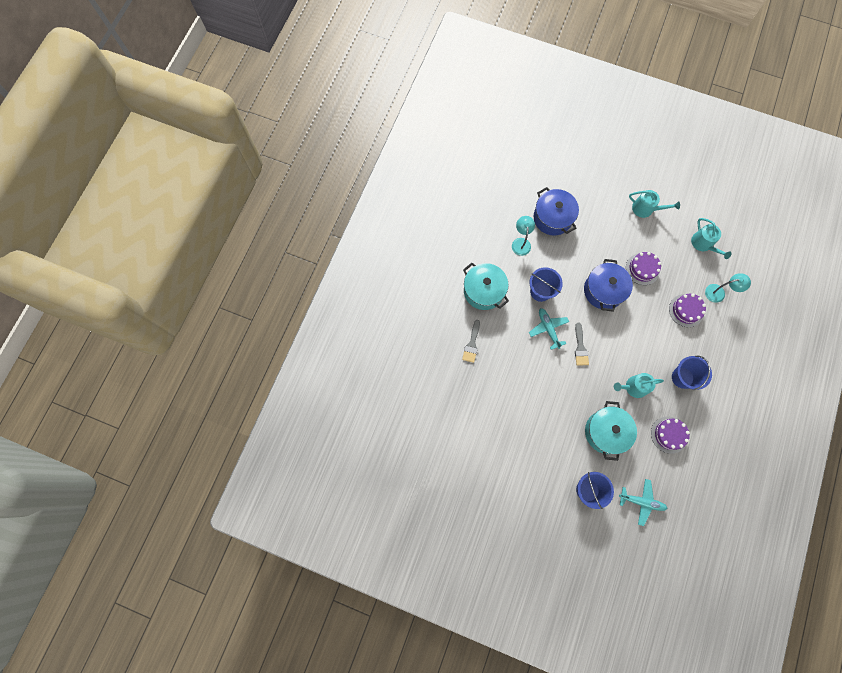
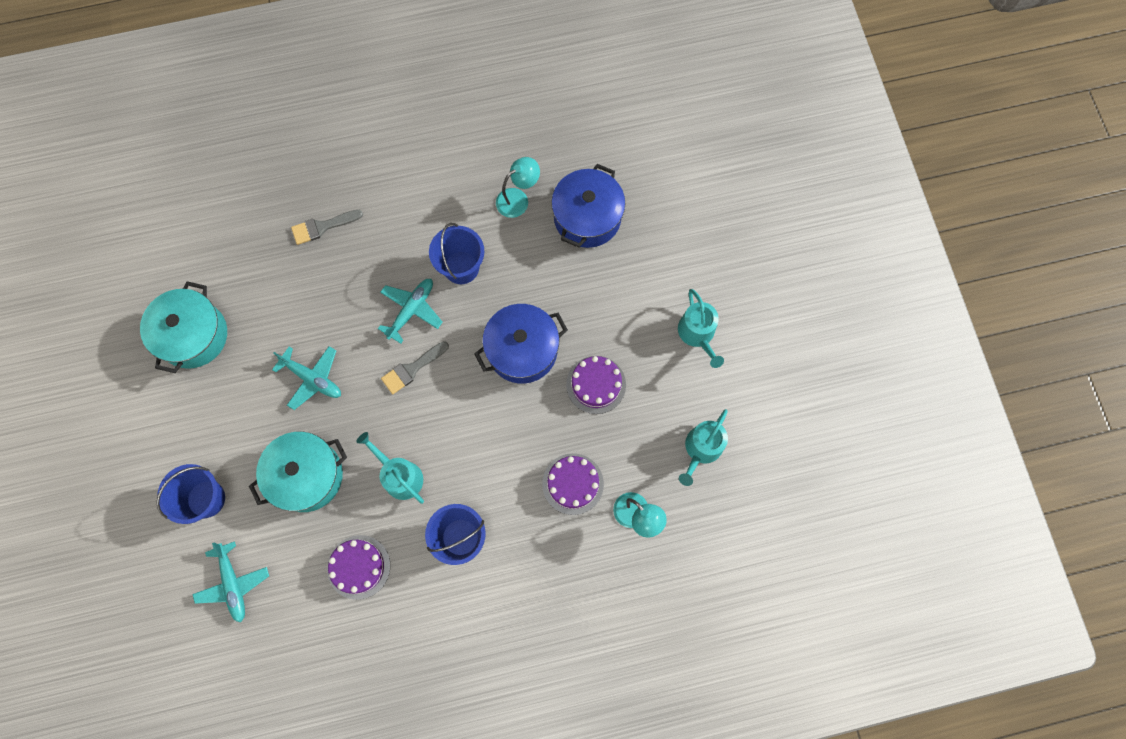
camera: 55 degrees right, 0 degrees up
(483, 291) = (410, 195): turquoise pot -> turquoise pot (193, 335)
(554, 398) = (312, 379): none -> turquoise plane

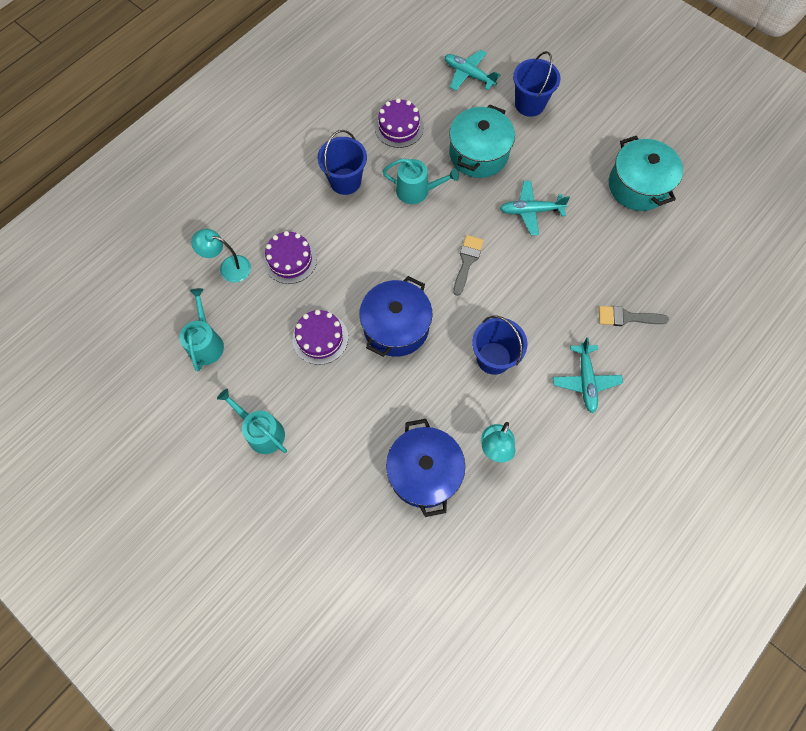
camera: 145 degrees right, 5 degrees down
(322, 227) = (626, 317): grey brush -> grey brush turned 120 degrees counterclockwise
(411, 310) = (503, 301): turquoise plane -> turquoise plane (585, 381)

